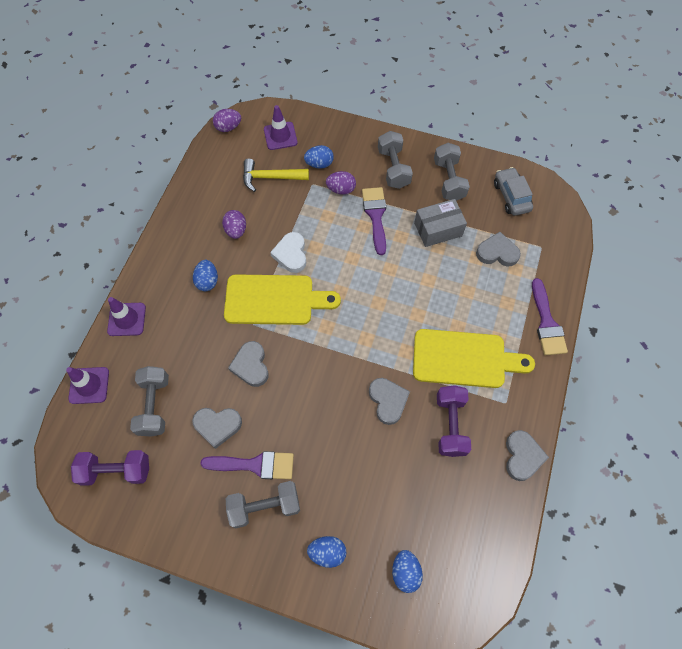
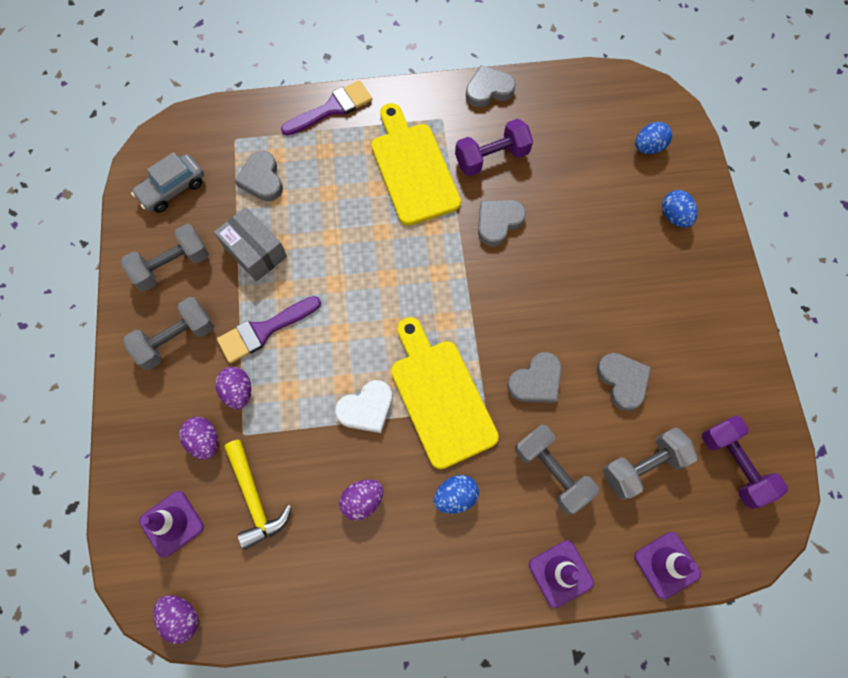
camera: 115 degrees left, 5 degrees up
(255, 465) = (638, 320): purple brush -> none
(265, 506) = (671, 290): grey dumbbell -> grey dumbbell (551, 471)
(319, 164) = (205, 441): blue egg -> purple egg

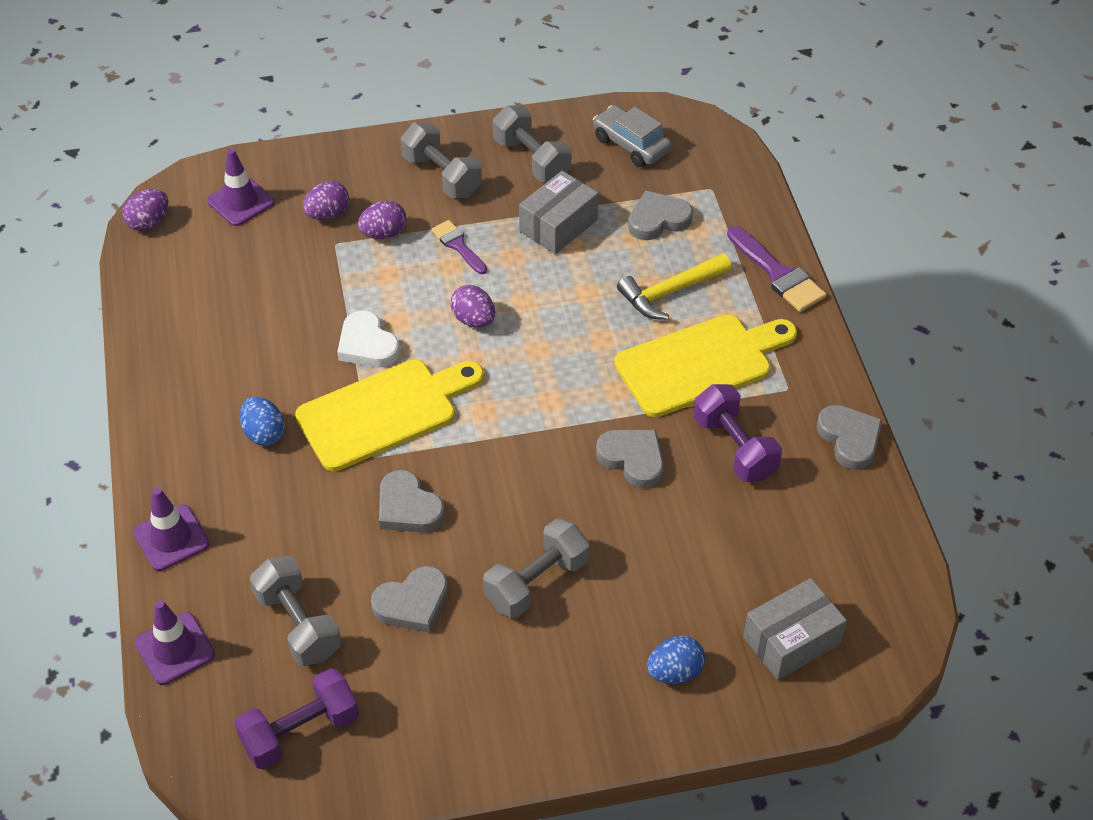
camera: 85 degrees right, 20 degrees down
(255, 499) = (264, 261): yellow hammer -> yellow hammer (669, 292)
(264, 330) = (458, 245): purple brush -> purple brush, size x0.63
(363, 500) = (261, 351): purple egg -> purple egg (473, 320)
(551, 471) = (292, 527): grey dumbbell -> grey dumbbell (536, 582)
(648, 147) = (791, 640): blue egg -> grey box

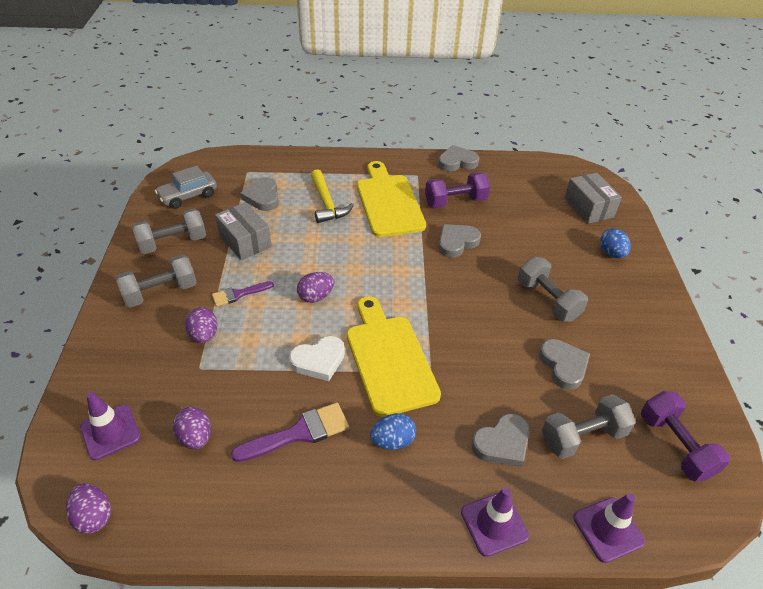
camera: 80 degrees left, 5 degrees down
(327, 214) = (162, 369): purple egg -> purple egg (195, 437)
(408, 508) = (481, 357): grey heart -> grey heart (502, 443)
(778, 274) = (329, 161): purple brush -> purple brush (299, 433)

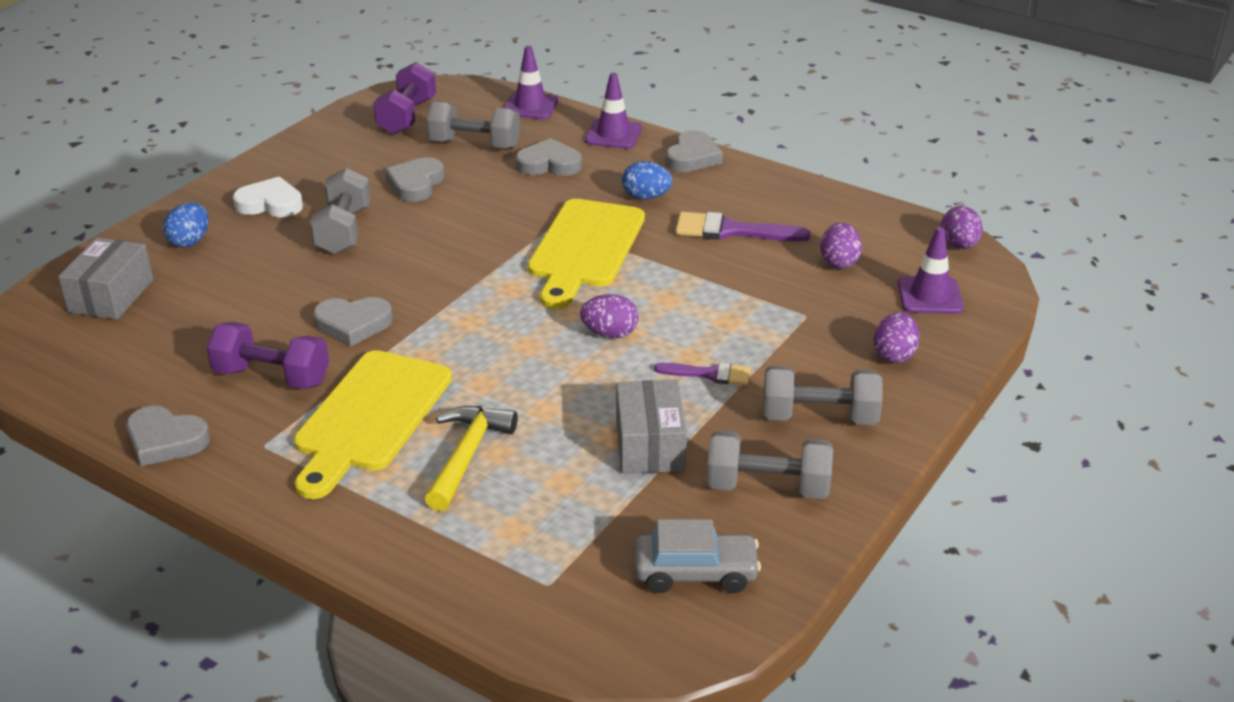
camera: 145 degrees left, 10 degrees down
(204, 335) = (783, 344): purple egg -> purple egg (894, 355)
(262, 197) = (562, 513): grey heart -> grey heart (692, 157)
(319, 361) = (663, 274): white heart -> white heart (270, 204)

